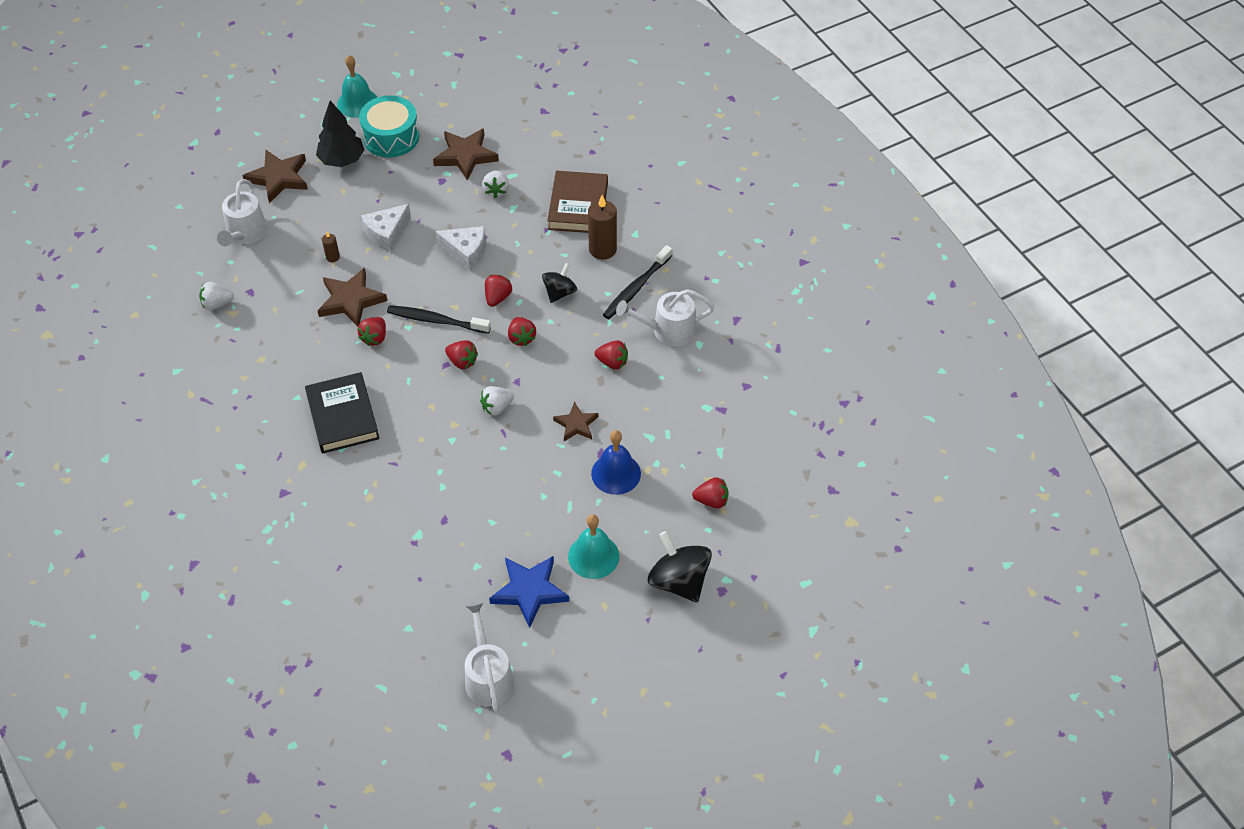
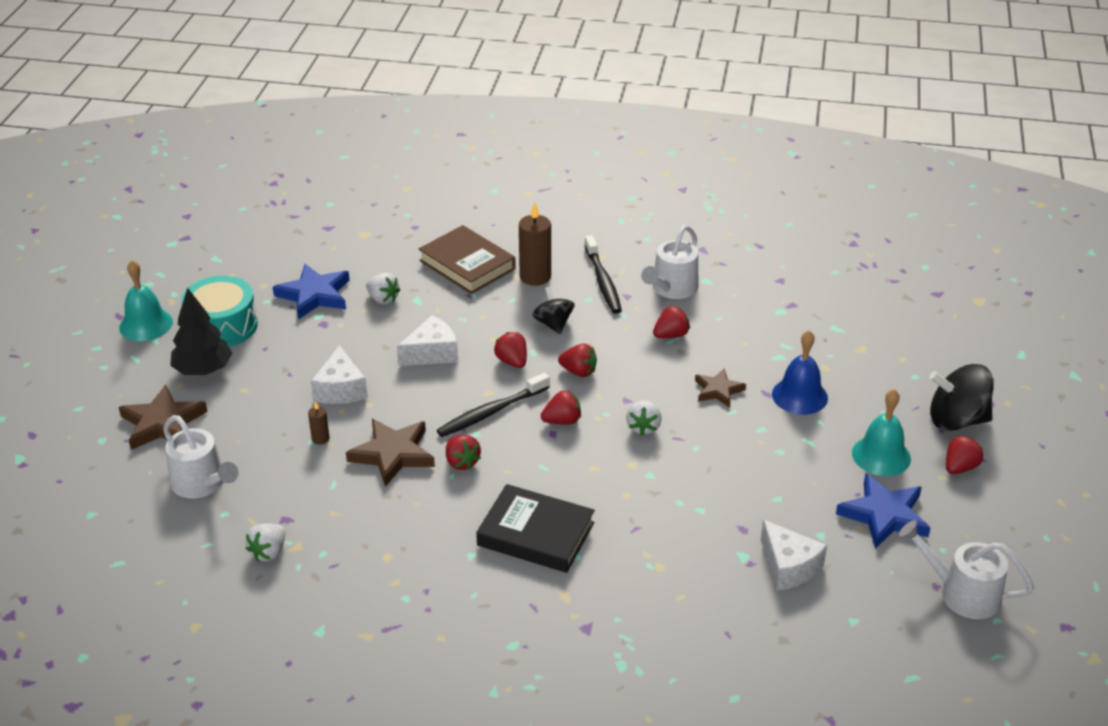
camera: 50 degrees left, 15 degrees down
(429, 565) = (788, 567): none -> white cheese
(465, 156) = (314, 295): brown star -> blue star
(711, 500) = (885, 359): red strawberry -> red strawberry (959, 467)

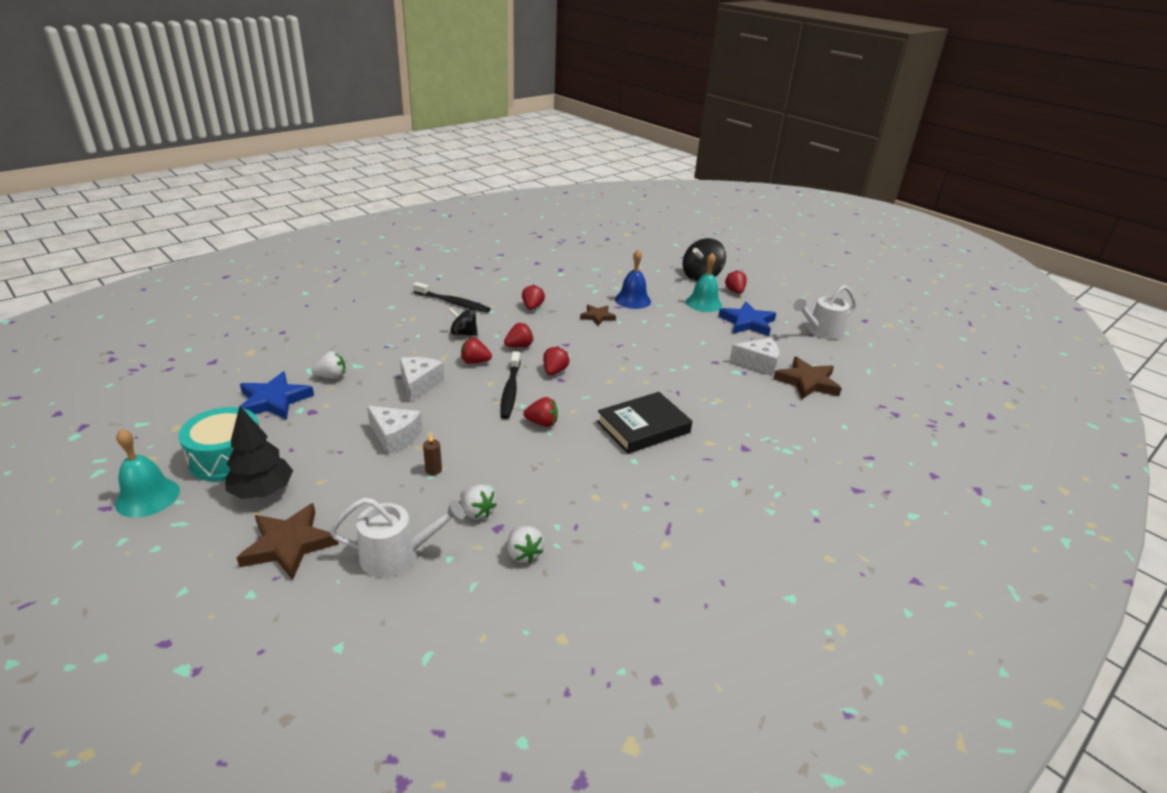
camera: 55 degrees left, 5 degrees down
(393, 454) = (496, 446): brown star -> brown star (807, 382)
(467, 265) = (356, 333): brown book -> none
(535, 277) = (410, 319): brown candle -> none
(643, 427) = (596, 350): white strawberry -> white strawberry (477, 512)
(672, 288) = (494, 289): white watering can -> none

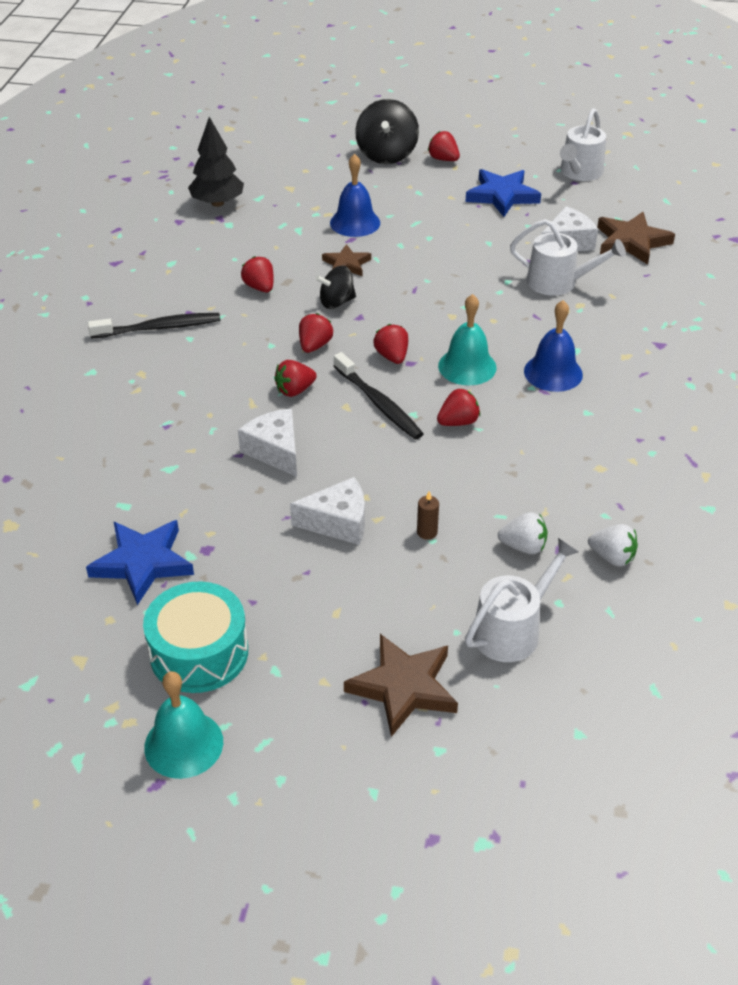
camera: 35 degrees left, 10 degrees up
(263, 491) = (296, 659): black tree -> black tree (217, 203)
(331, 377) = (163, 498): white strawberry -> none
(463, 333) = (231, 362): black spinning top -> black spinning top (336, 302)
(643, 427) = (553, 372): black book -> blue bell
(703, 303) = (431, 191): turquoise bell -> turquoise bell (467, 366)
(720, 381) = (558, 282): none -> white watering can

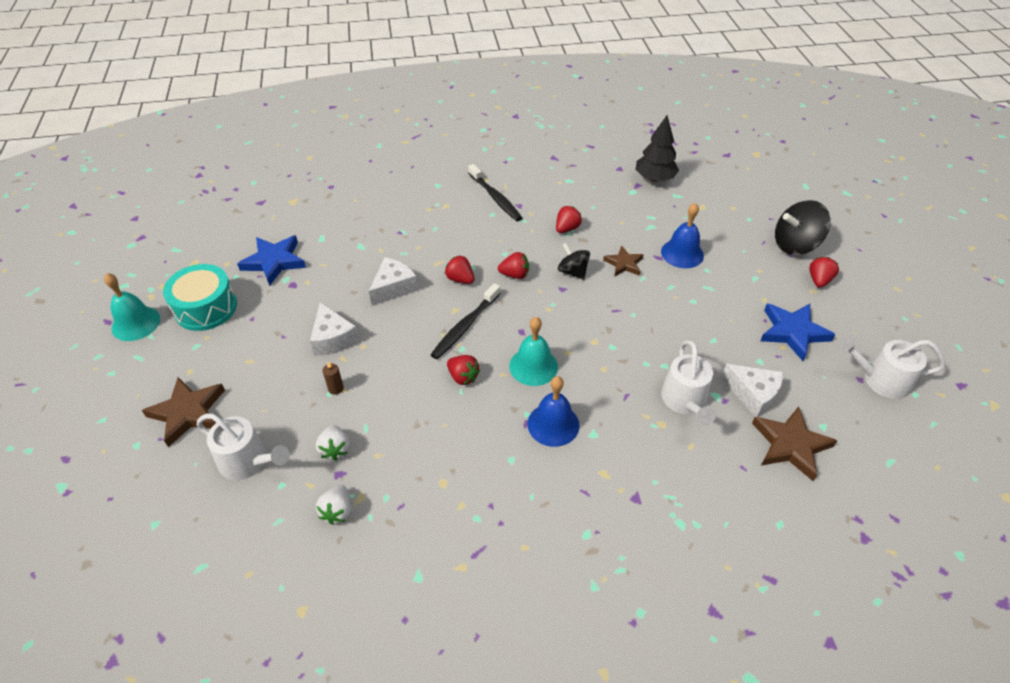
camera: 70 degrees right, 5 degrees up
(392, 356) = (523, 319): red strawberry -> none

